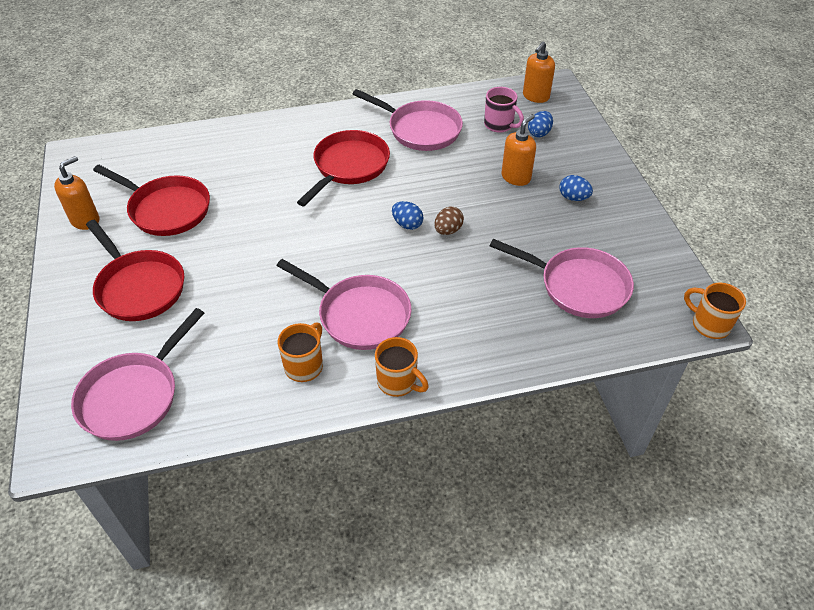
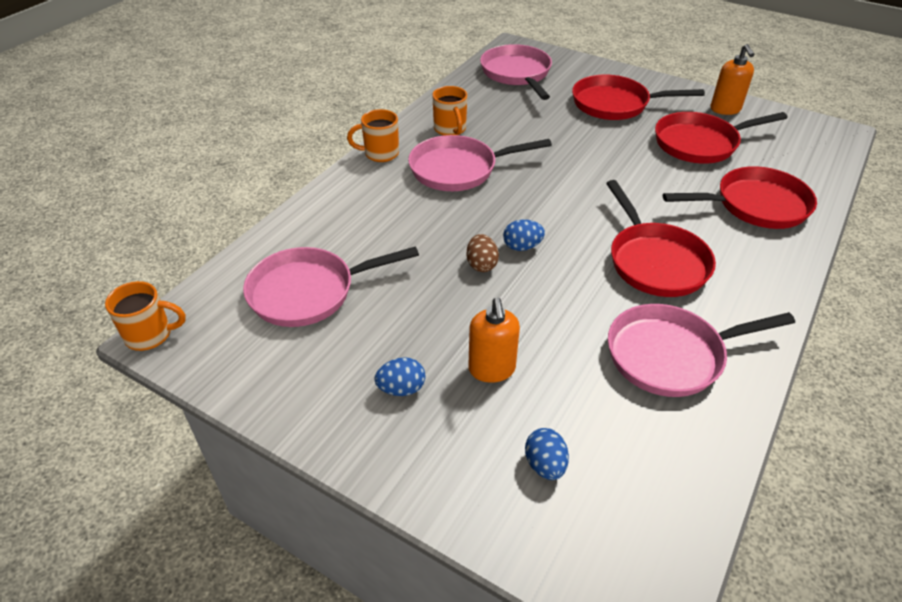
camera: 135 degrees right, 5 degrees down
(232, 154) = (755, 205): none -> red pan
(499, 125) = (606, 438): pink mug -> none
(535, 96) = (635, 544): orange soap dispenser -> none

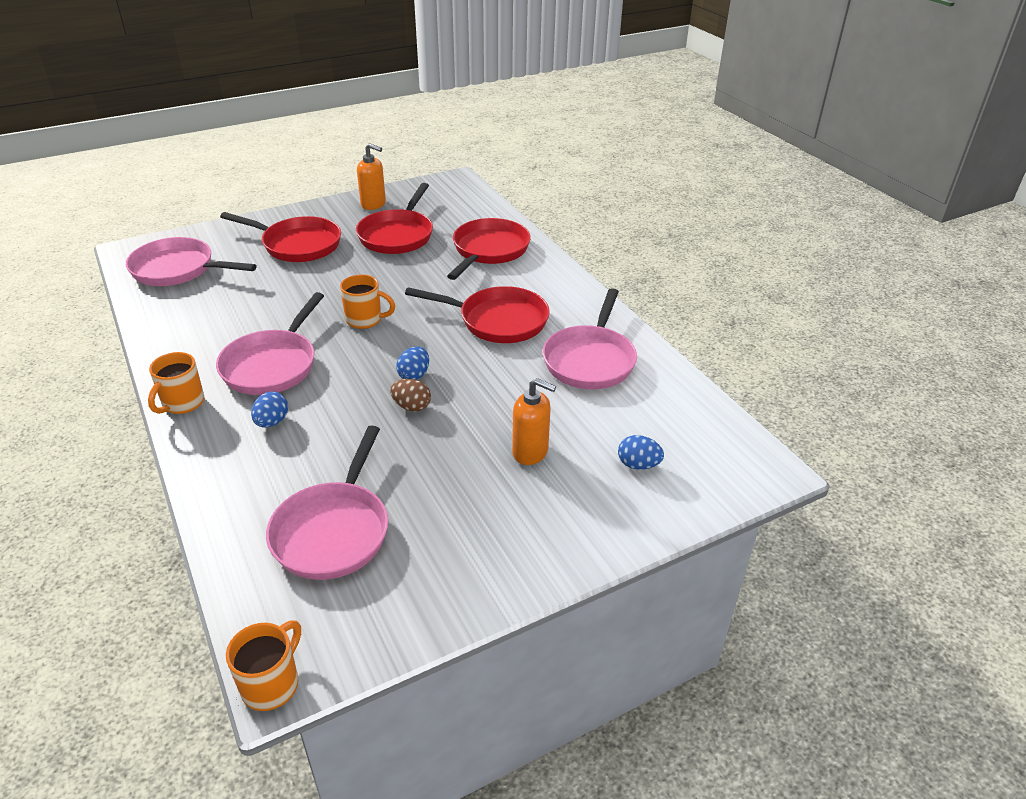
camera: 60 degrees left, 5 degrees down
(401, 389) = (508, 512): blue egg -> blue egg (272, 422)
(450, 129) = (206, 344): orange mug -> orange mug (365, 320)
(615, 104) = (297, 245): red pan -> red pan turned 105 degrees counterclockwise

